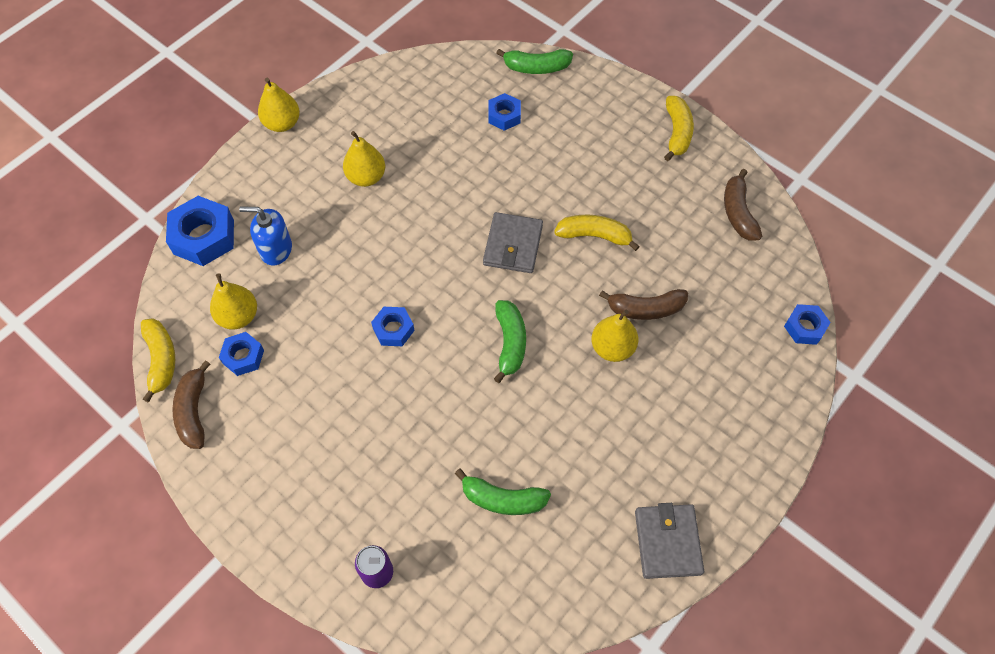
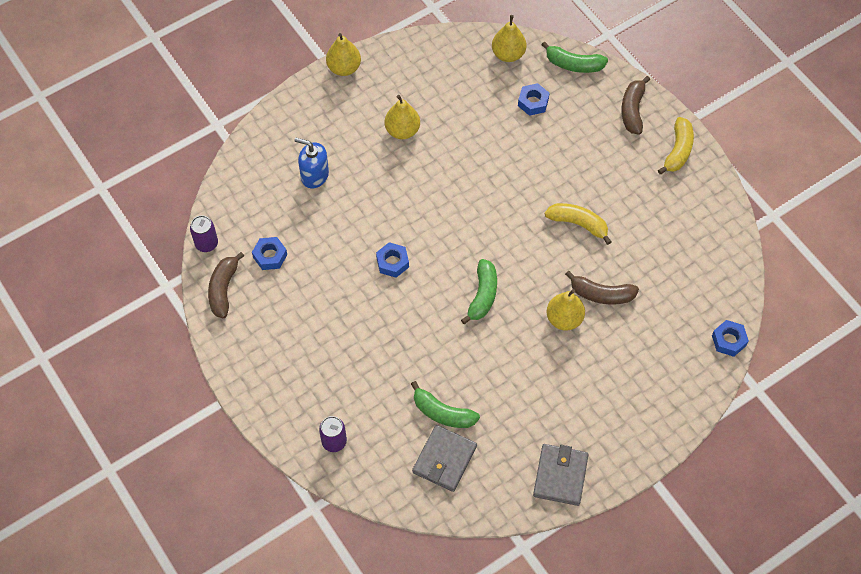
camera: 15 degrees right, 0 degrees up
(161, 360) = (206, 244): yellow banana -> purple can
(203, 237) = (259, 151): blue nut -> none
(238, 316) = (273, 223): yellow pear -> yellow pear (508, 54)
(513, 245) = (508, 216): grey wallet -> grey wallet (444, 459)
(738, 212) = (707, 232): brown banana -> brown banana (632, 110)

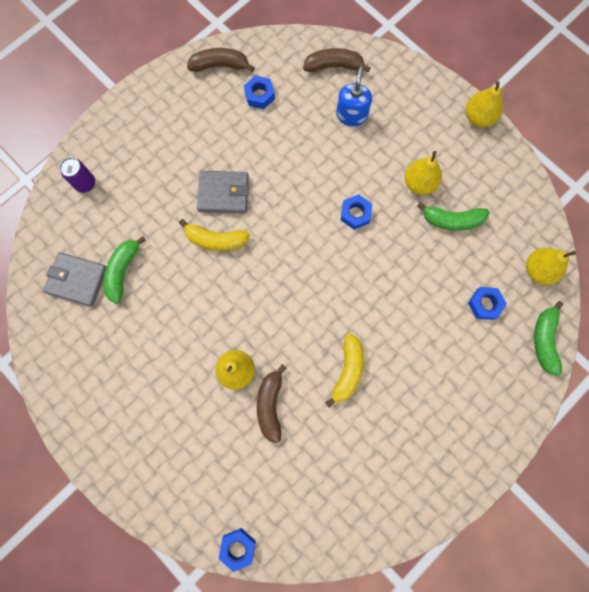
camera: 80 degrees right, 15 degrees up
(206, 244) = (263, 42): purple can -> none
(392, 262) = (271, 200): blue nut -> blue nut (355, 214)
(482, 295) = (250, 288): green banana -> green banana (452, 220)
(560, 476) = (71, 389): grey wallet -> grey wallet (223, 193)
(632, 110) = (501, 411): brown banana -> brown banana (334, 66)
(678, 151) = (461, 468): yellow banana -> yellow banana (216, 240)

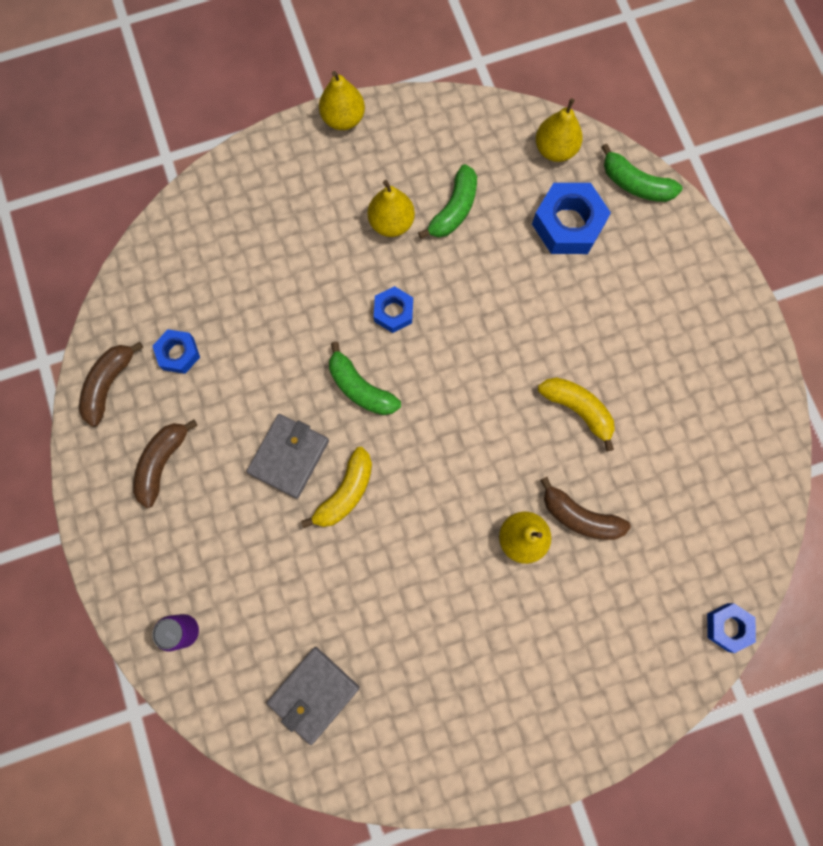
camera: 65 degrees left, 0 degrees up
(123, 271) = (330, 628): green banana -> green banana (360, 388)
(334, 66) = (188, 246): brown banana -> brown banana (162, 462)
(351, 115) = (265, 257): blue soap dispenser -> none
(484, 304) = (568, 224): blue nut -> blue nut, size x1.72

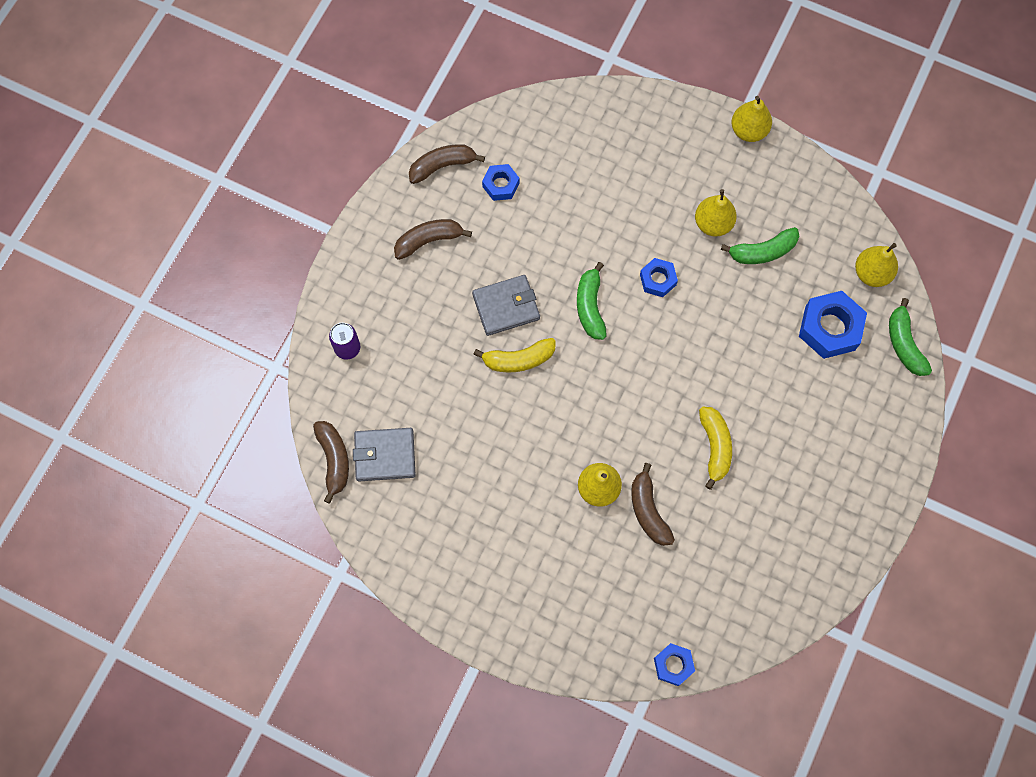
camera: 45 degrees right, 5 degrees down
(272, 745) = (334, 460): none -> brown banana

